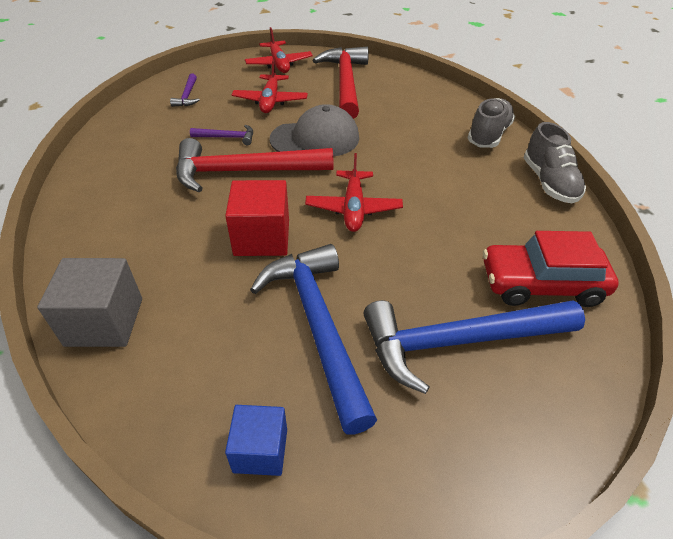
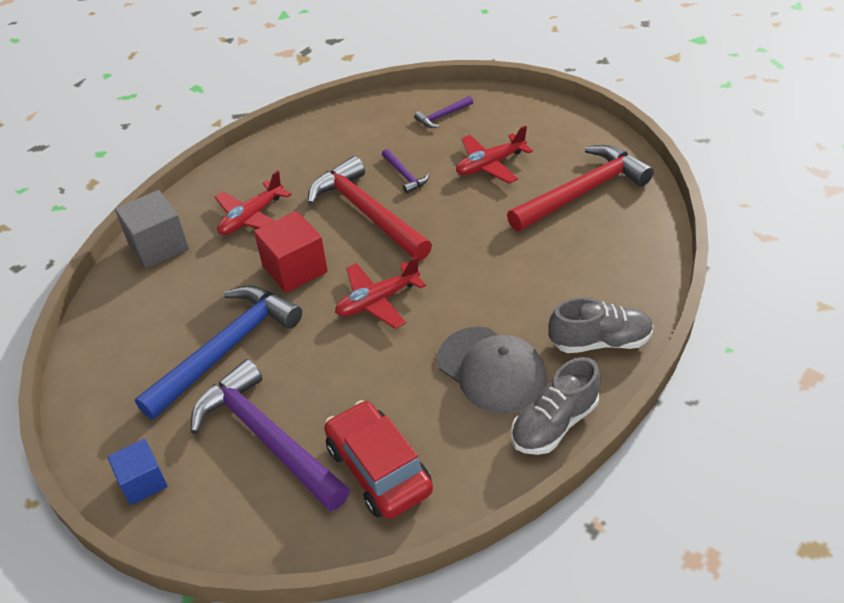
camera: 60 degrees right, 0 degrees up
(260, 450) = (108, 376): blue cube -> blue cube (143, 482)
(279, 64) = (564, 131): red plane -> red plane (252, 217)
(315, 138) = (458, 225): grey cap -> grey cap (491, 369)
(458, 341) = (267, 437): blue hammer -> purple hammer

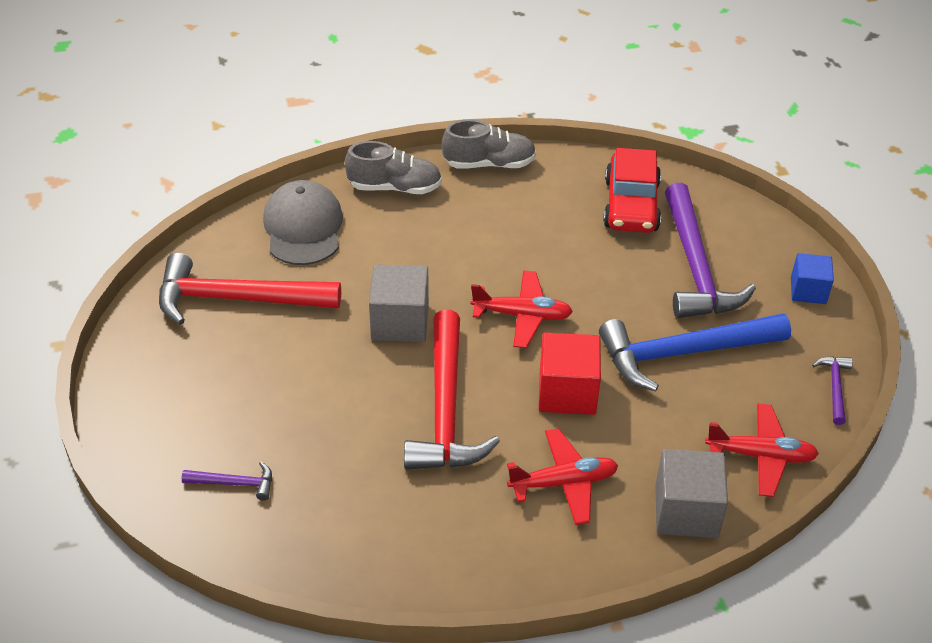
camera: 145 degrees left, 0 degrees up
(404, 175) = (364, 429): purple hammer -> purple hammer (835, 387)
(459, 243) = (400, 322): none -> grey cube
(490, 165) = (272, 383): red plane -> red plane (760, 456)
(491, 369) = (491, 215): grey cap -> grey cap (303, 227)
(600, 341) = (395, 187): grey shoe -> grey shoe turned 150 degrees clockwise

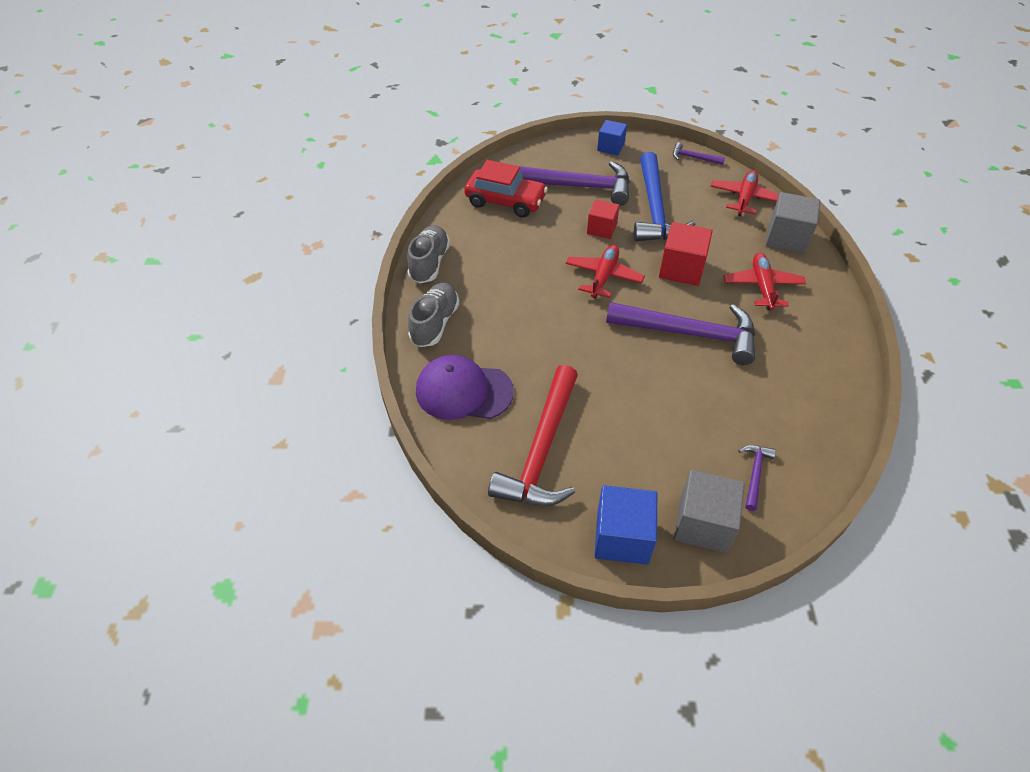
camera: 75 degrees left, 5 degrees up
(138, 375) = (622, 537): none -> blue cube
(303, 227) = (463, 391): grey cap -> purple cap
(400, 322) = (595, 345): grey cube -> grey cube (703, 524)
(445, 409) = (690, 334): red hammer -> purple hammer
(616, 303) = (601, 229): none -> red cube

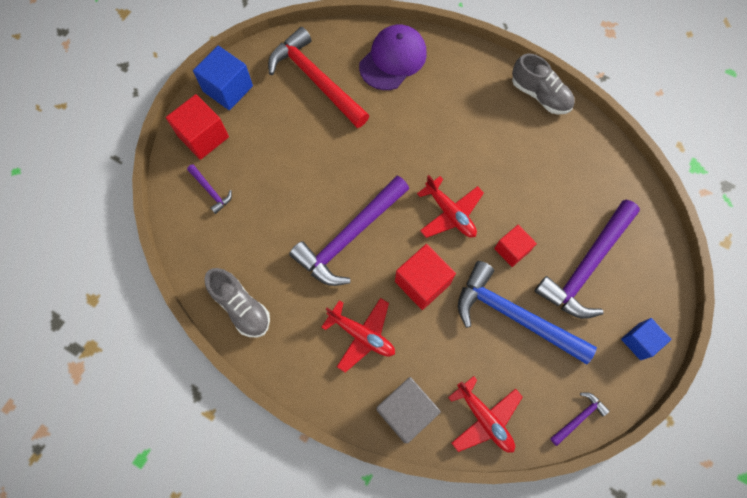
camera: 120 degrees right, 20 degrees up
(435, 323) = (468, 70): grey shoe -> grey shoe (241, 307)
(505, 201) = (595, 191): red car -> none
(703, 524) = (203, 136): grey cube -> red cube

